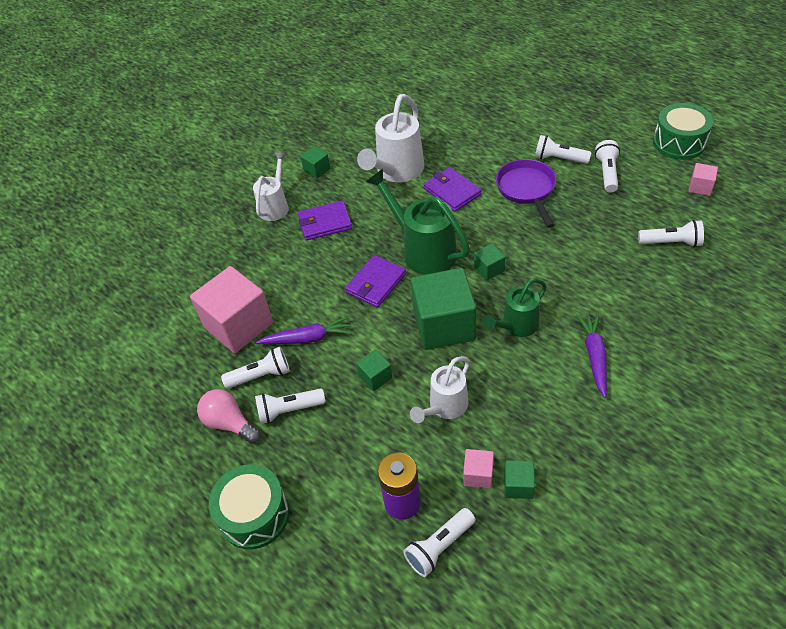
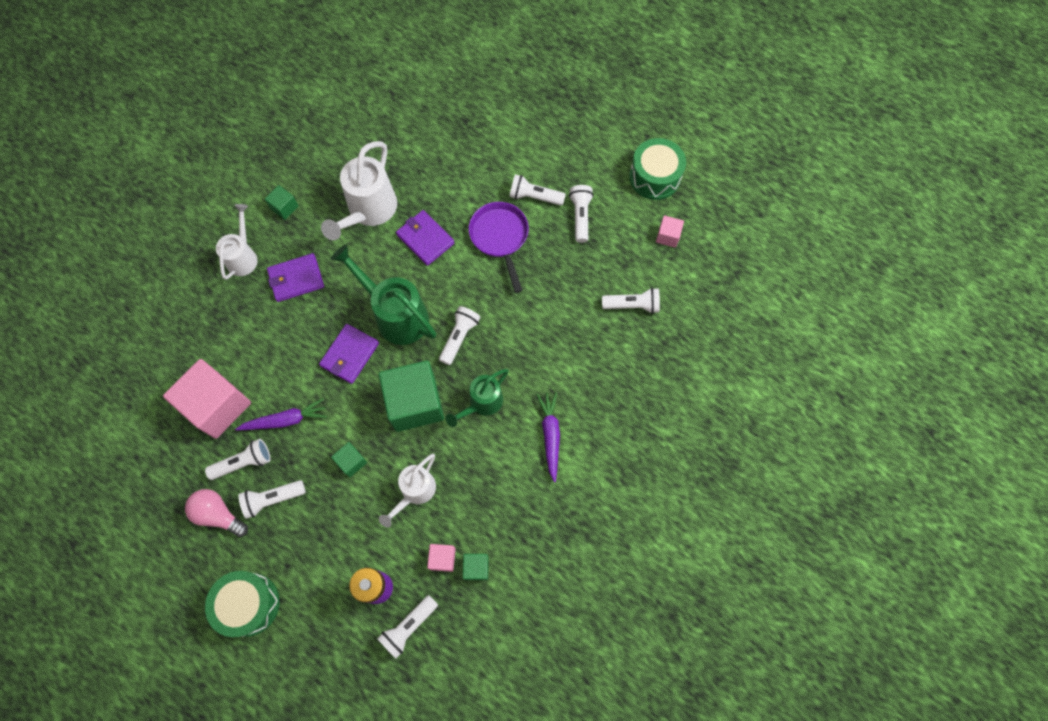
camera: 10 degrees left, 20 degrees up
(489, 269) = (459, 337): green cube -> white flashlight

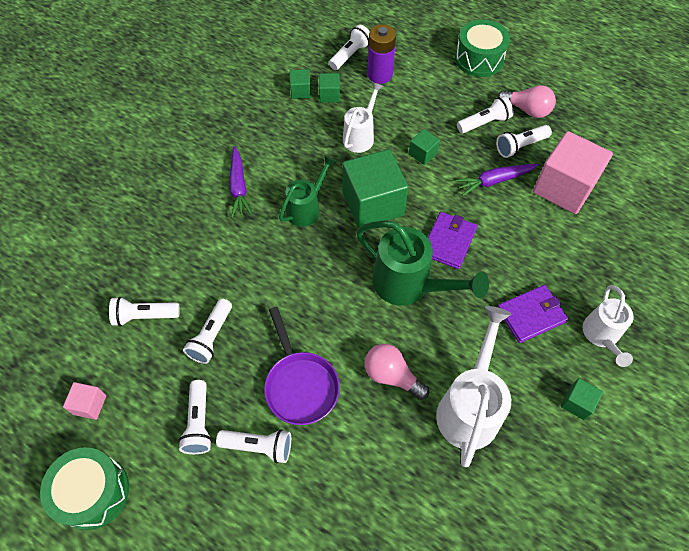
camera: 175 degrees right, 10 degrees down
(425, 239) = (392, 376): purple wallet -> pink light bulb
(442, 558) = (329, 95): pink cube -> green cube
(459, 337) = (336, 267): white flashlight -> white flashlight (211, 336)

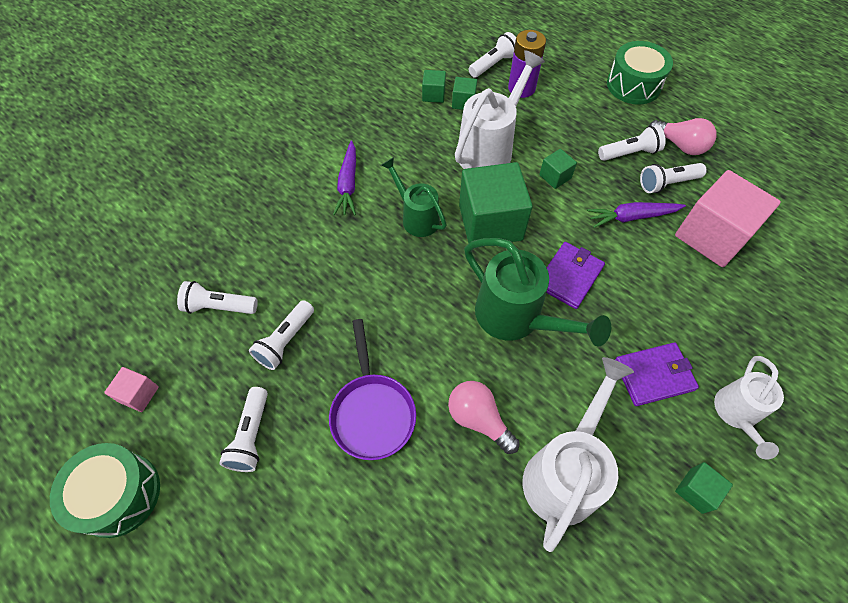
camera: 10 degrees right, 0 degrees up
(258, 446) = (311, 475): white flashlight -> none
(306, 208) = (417, 217): green watering can -> green watering can turned 90 degrees counterclockwise
(360, 136) = (489, 149): white watering can -> white watering can, size x1.60

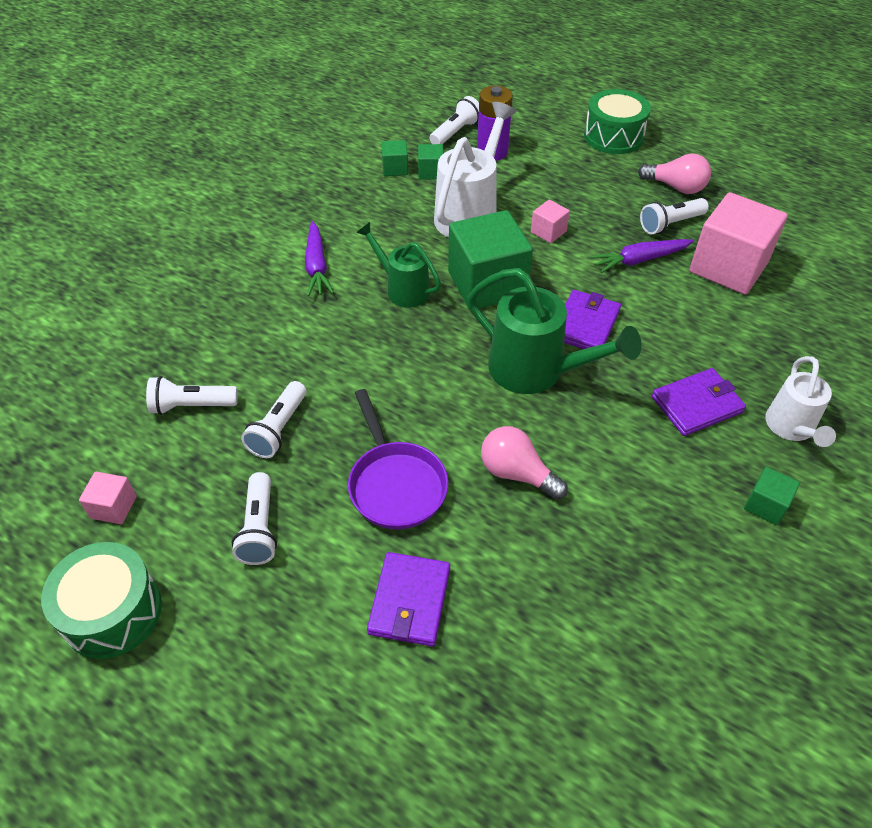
camera: 10 degrees left, 10 degrees down
(361, 530) = (409, 601): none -> purple wallet
(555, 176) = (548, 232): green cube -> pink cube
(564, 473) = (622, 510): white watering can -> none
(629, 153) = (623, 200): white flashlight -> none

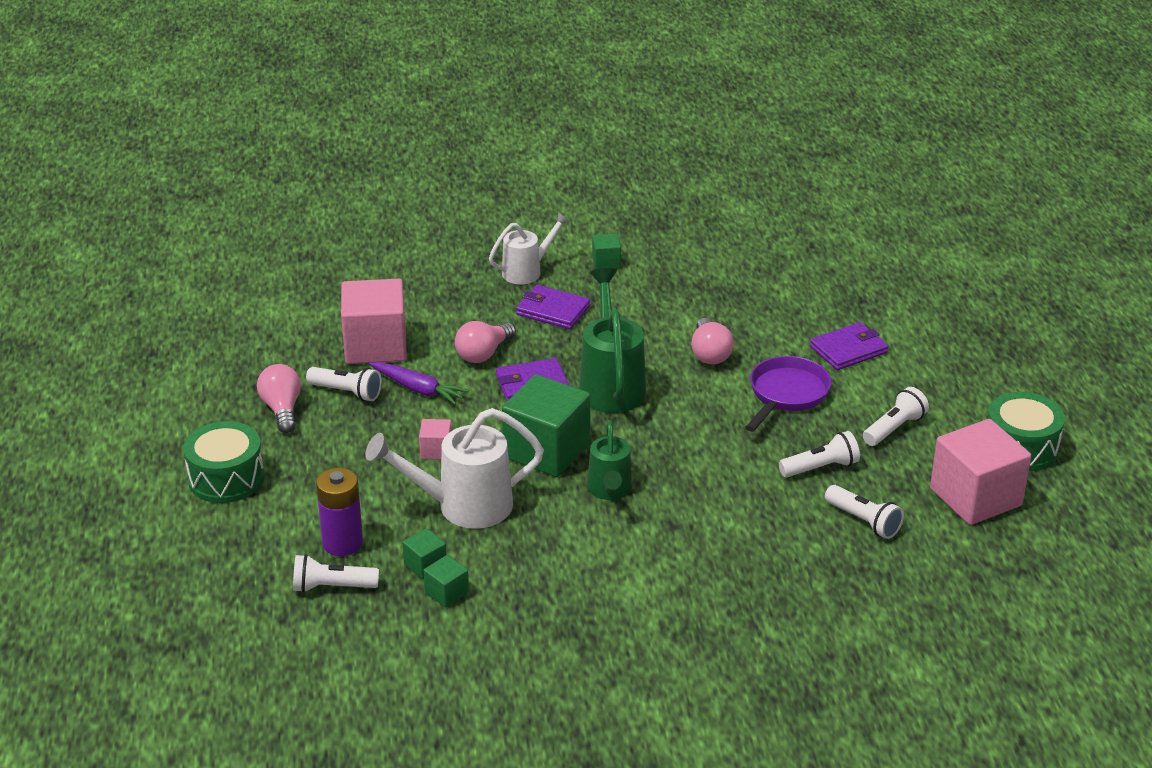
camera: 130 degrees left, 15 degrees down
(114, 507) = (975, 497): pink cube -> pink cube, size x2.22
(317, 266) = (645, 555): purple carrot -> none
(660, 320) = (483, 354): none -> pink light bulb

